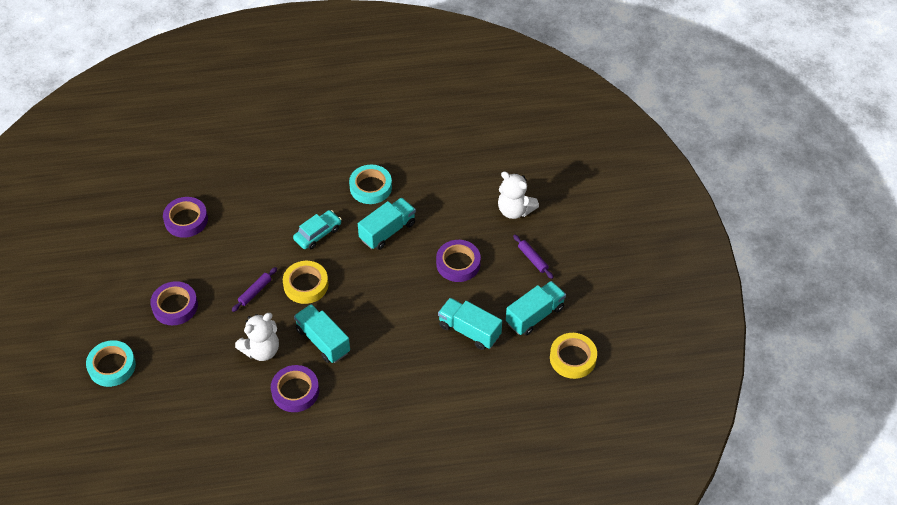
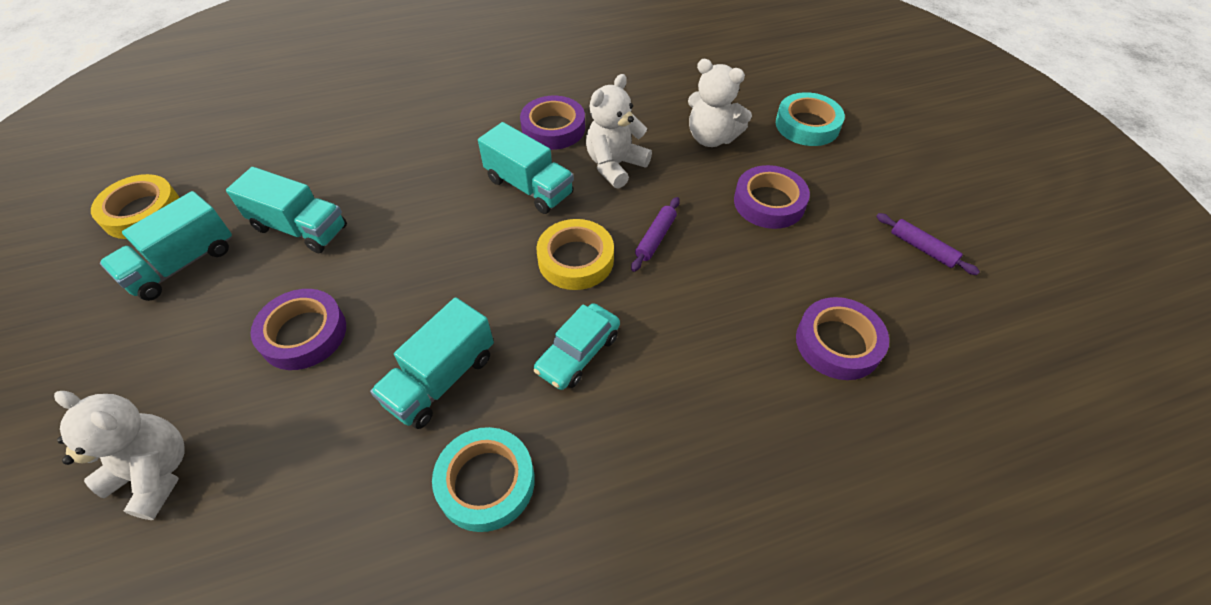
camera: 170 degrees right, 0 degrees up
(186, 365) = (711, 138): none -> white teddy bear
(532, 259) = (152, 364): purple rolling pin -> purple rolling pin (922, 248)

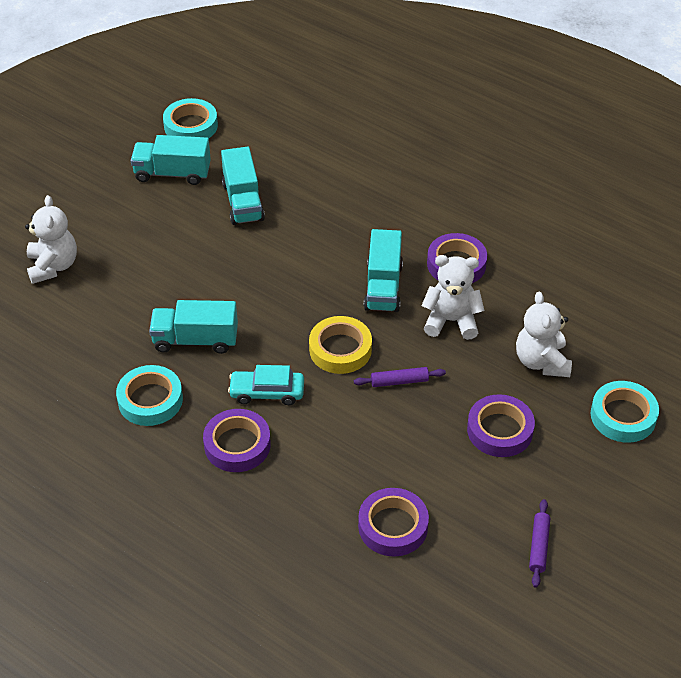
camera: 55 degrees right, 5 degrees down
(142, 212) = (191, 126): yellow tape -> turquoise tape
(303, 334) = (173, 260): purple tape -> purple tape (237, 445)

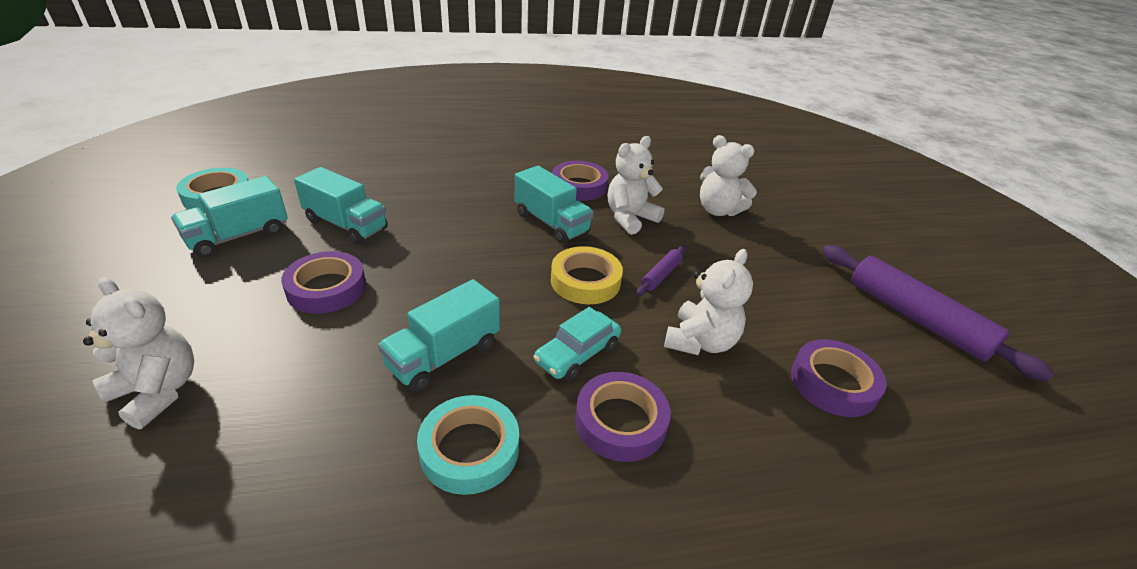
camera: 50 degrees left, 10 degrees down
(351, 441) = (700, 341): none -> white teddy bear
(500, 430) = (768, 263): purple tape -> purple tape (326, 288)
(539, 546) = (916, 318): purple rolling pin -> purple rolling pin, size x2.16
(623, 416) = (805, 213): turquoise tape -> none

